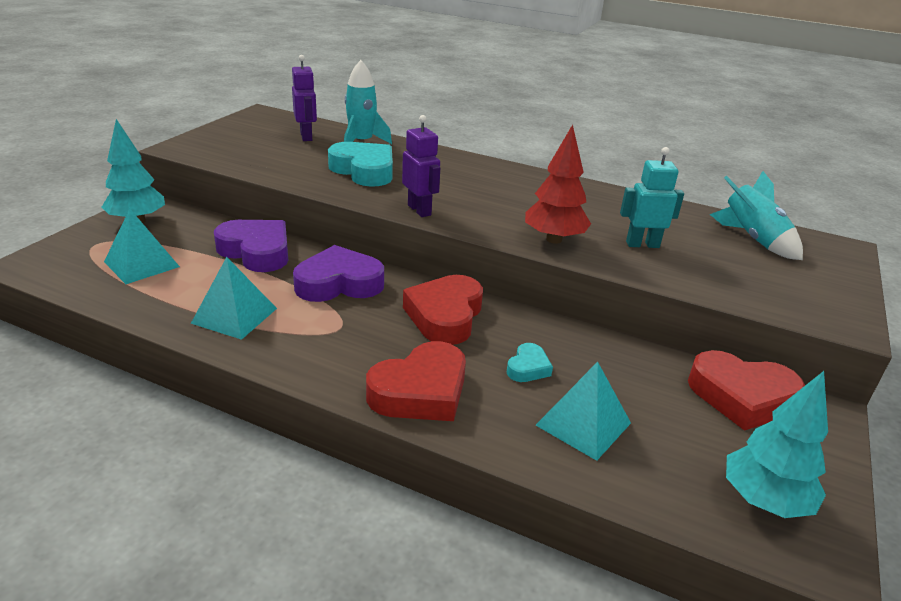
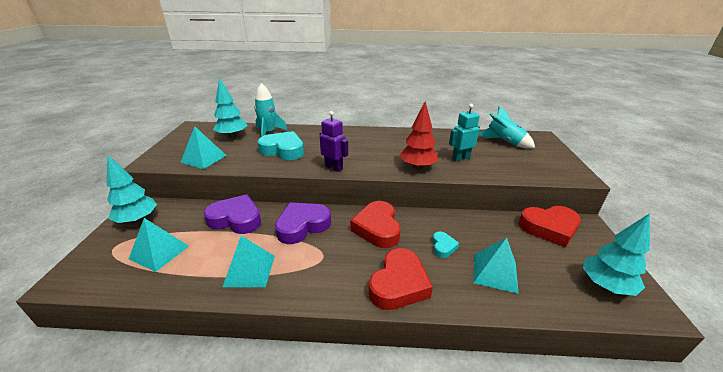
camera: 20 degrees left, 0 degrees up
(248, 158) = (203, 158): none -> turquoise pyramid
(306, 136) = (232, 136): purple robot -> turquoise tree

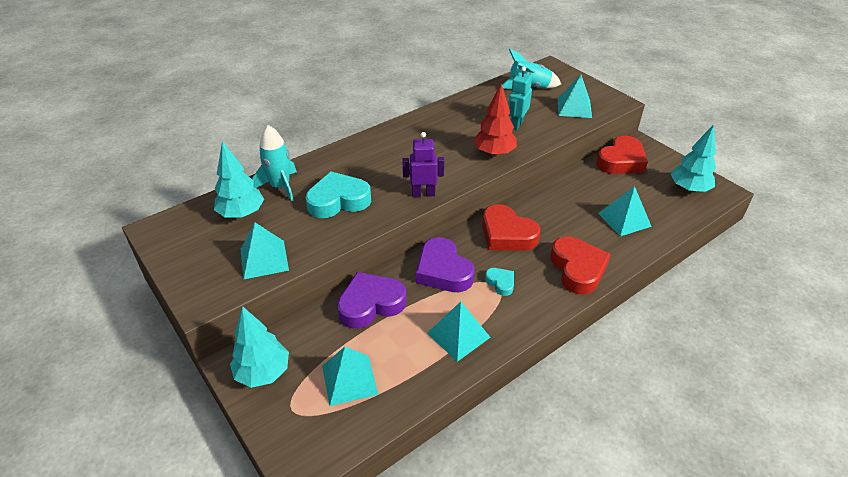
camera: 40 degrees left, 10 degrees up
(302, 226) = (443, 271): purple heart -> purple heart turned 45 degrees counterclockwise
(443, 247) = (572, 220): turquoise heart -> turquoise heart (500, 283)
(528, 166) = (574, 108): none -> turquoise pyramid

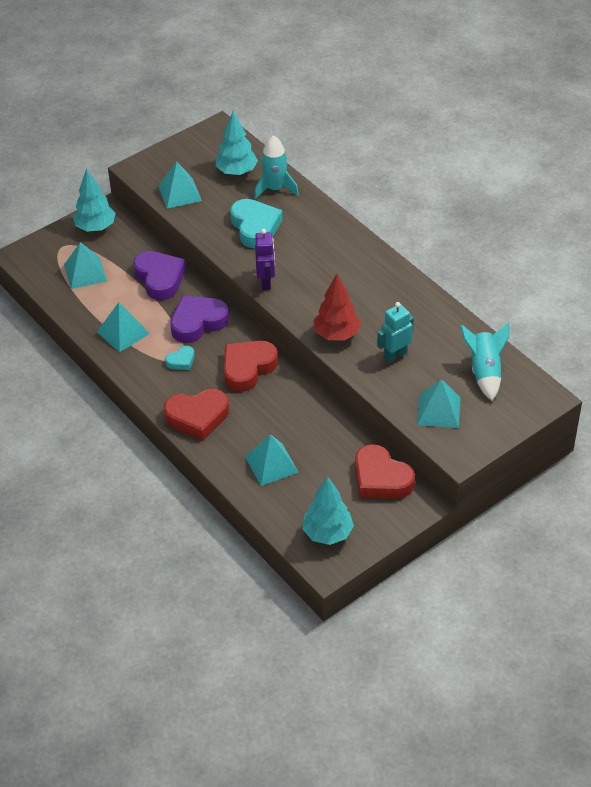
camera: 90 degrees right, 5 degrees up
(516, 125) = (395, 355): turquoise robot -> turquoise robot turned 60 degrees counterclockwise

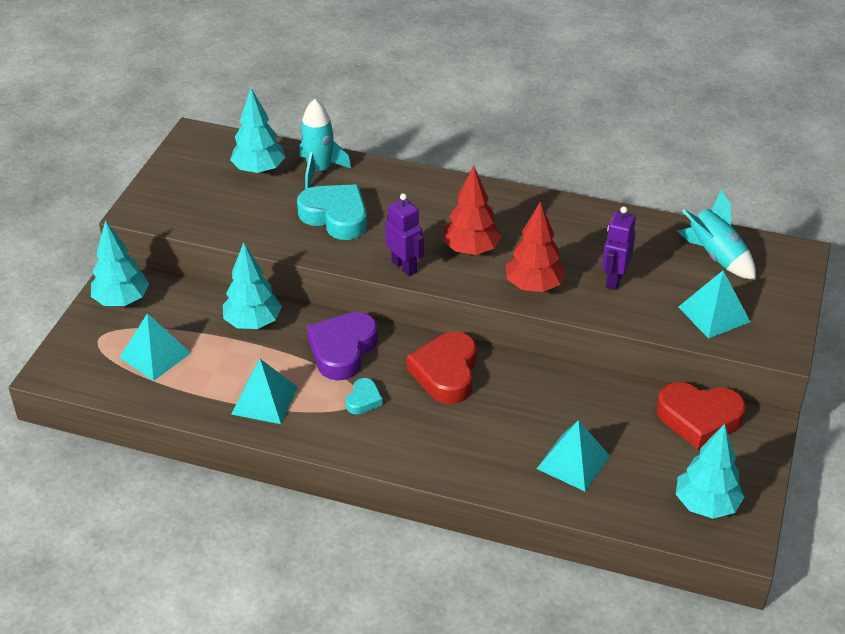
camera: 35 degrees left, 5 degrees down
(160, 278) = (253, 323): purple heart -> turquoise tree
(179, 193) = (214, 216): turquoise pyramid -> none
(197, 417) = (442, 452): red heart -> none
(320, 290) = (471, 250): none -> red tree
(395, 355) = (614, 280): turquoise robot -> purple robot

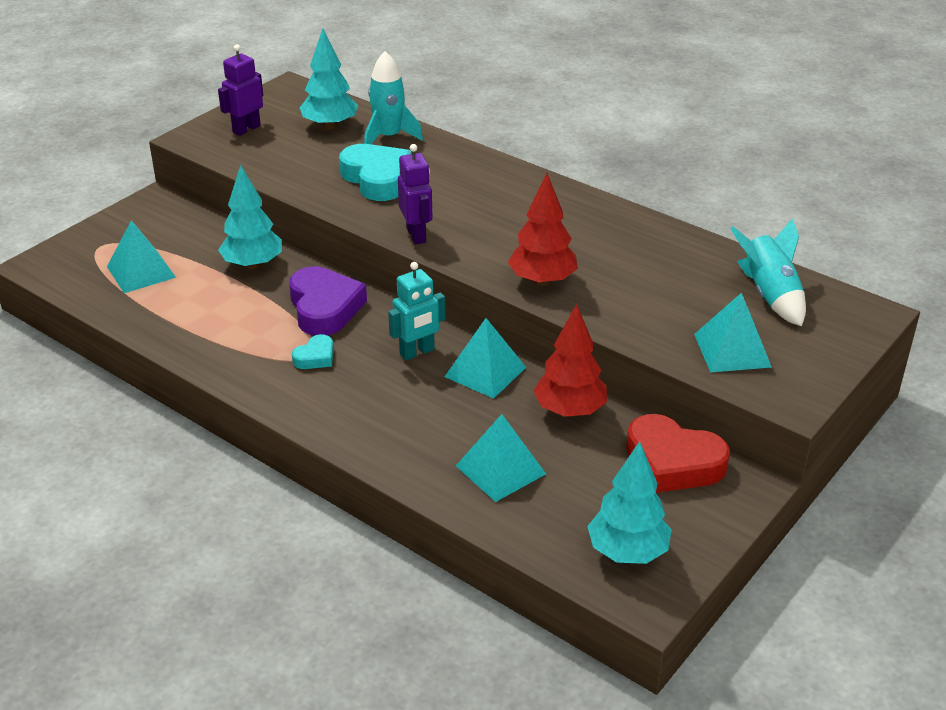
camera: 20 degrees right, 5 degrees down
(122, 301) = (143, 220): turquoise tree -> none
(264, 400) = (217, 334): turquoise pyramid -> turquoise pyramid (485, 372)
(342, 350) = (324, 308): purple heart -> purple heart turned 120 degrees clockwise
(446, 373) = (417, 352): red heart -> turquoise robot
(471, 250) = (497, 234): red tree -> red tree (570, 411)
(614, 280) = (636, 293): purple robot -> purple robot (246, 129)

